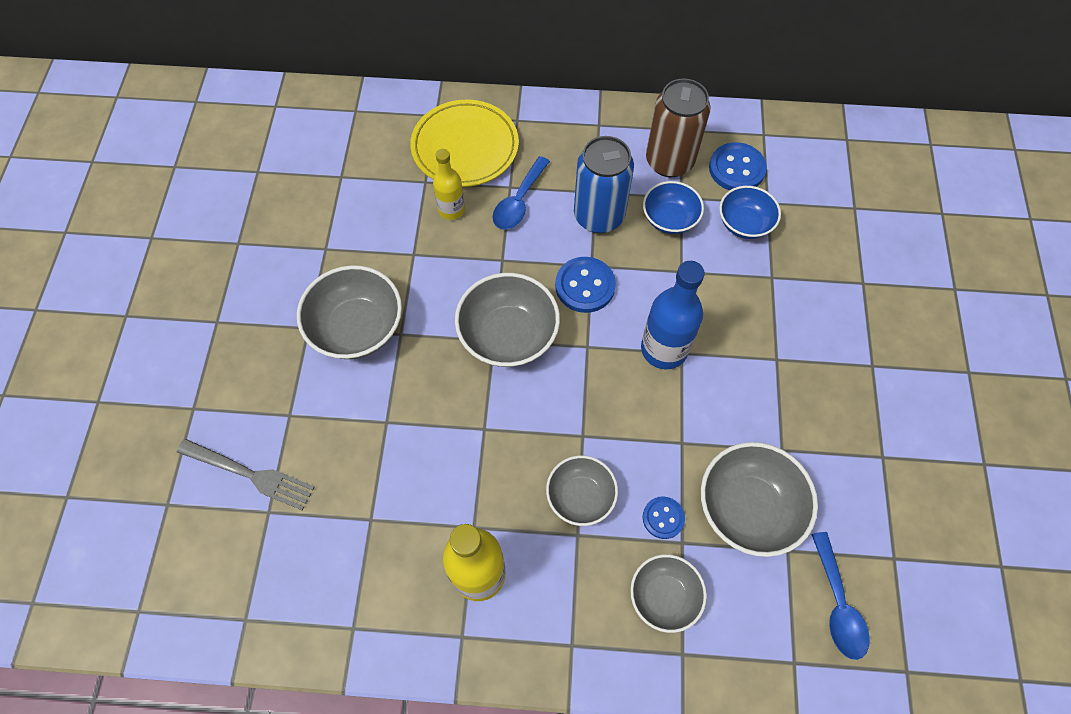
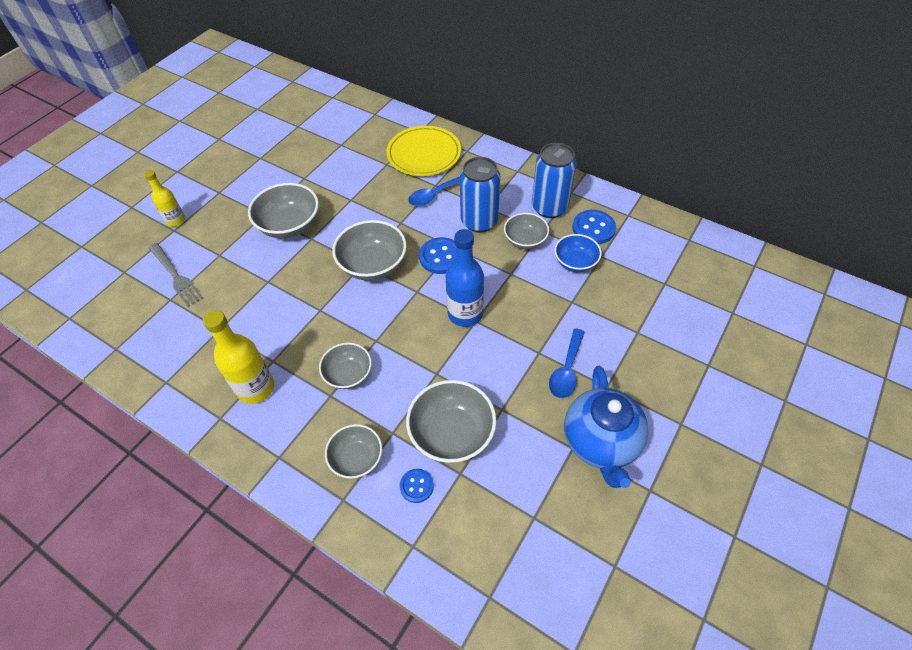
camera: 30 degrees right, 10 degrees down
(451, 209) = (390, 184): yellow bottle -> yellow bottle (176, 221)
(663, 518) = (391, 412): blue button -> blue button (416, 486)
(669, 161) = (549, 207): brown can -> blue can
(669, 219) = (525, 240): blue bowl -> grey bowl
(837, 604) = (470, 525): blue spoon -> blue spoon (566, 370)
(906, 436) = (600, 443): none -> blue teapot

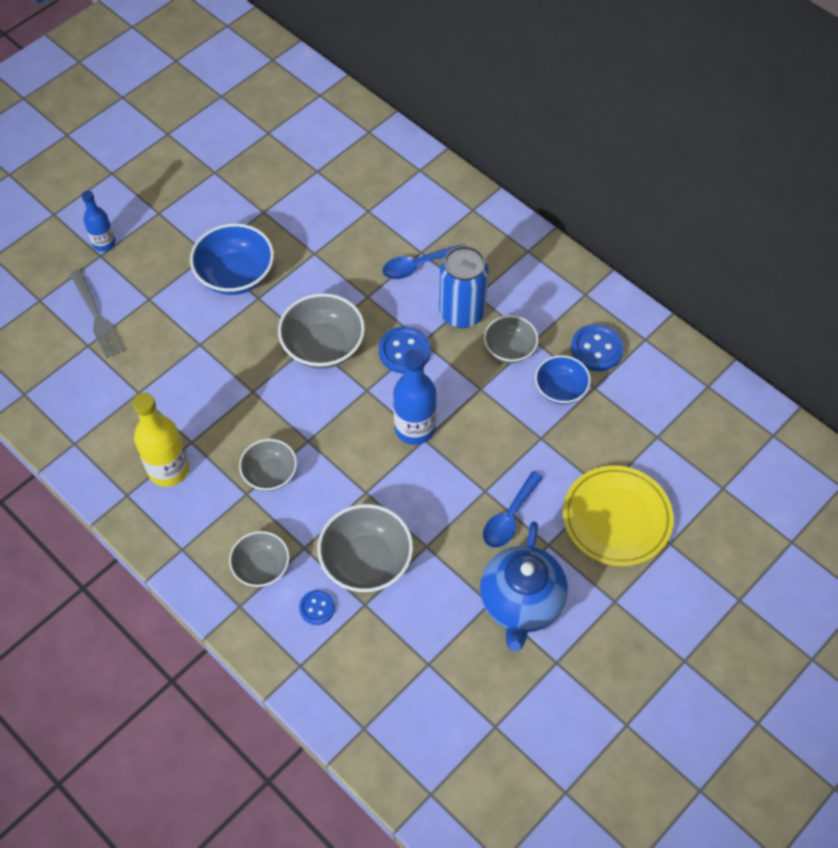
camera: 10 degrees right, 5 degrees up
(176, 221) = (104, 243): yellow bottle -> blue bottle
(289, 225) = (236, 275): grey bowl -> blue bowl
(424, 154) = (417, 205): yellow plate -> yellow plate (616, 518)
(549, 207) = (552, 310): blue can -> none

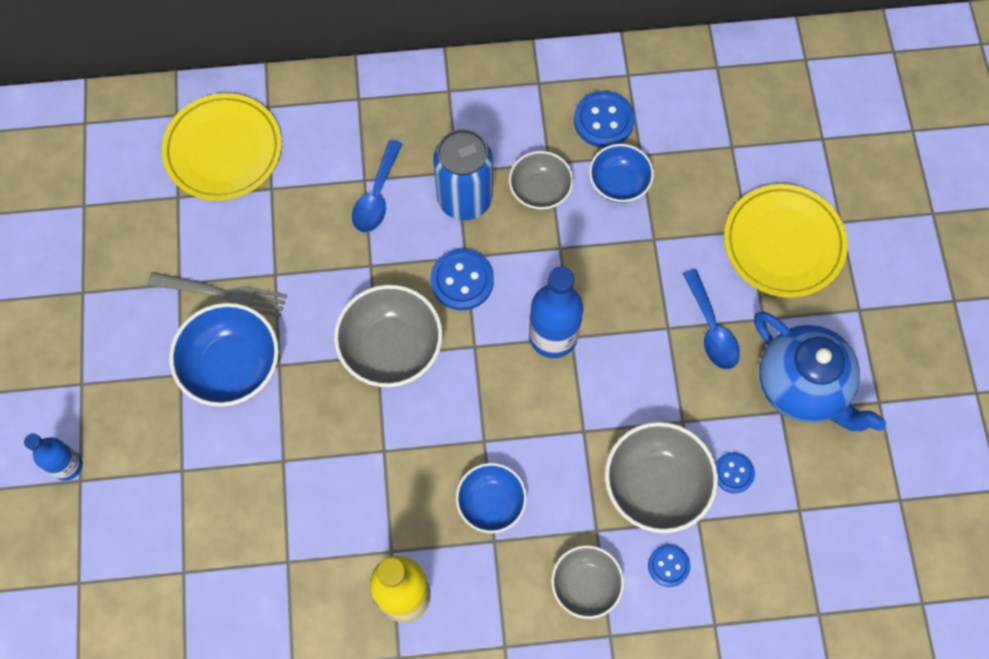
camera: 50 degrees left, 10 degrees up
(97, 317) = (156, 538): grey fork -> grey fork (223, 294)
(270, 474) = (491, 503): grey bowl -> blue bowl
(369, 170) = (223, 150): none -> yellow plate
(417, 603) = (733, 473): none -> blue button

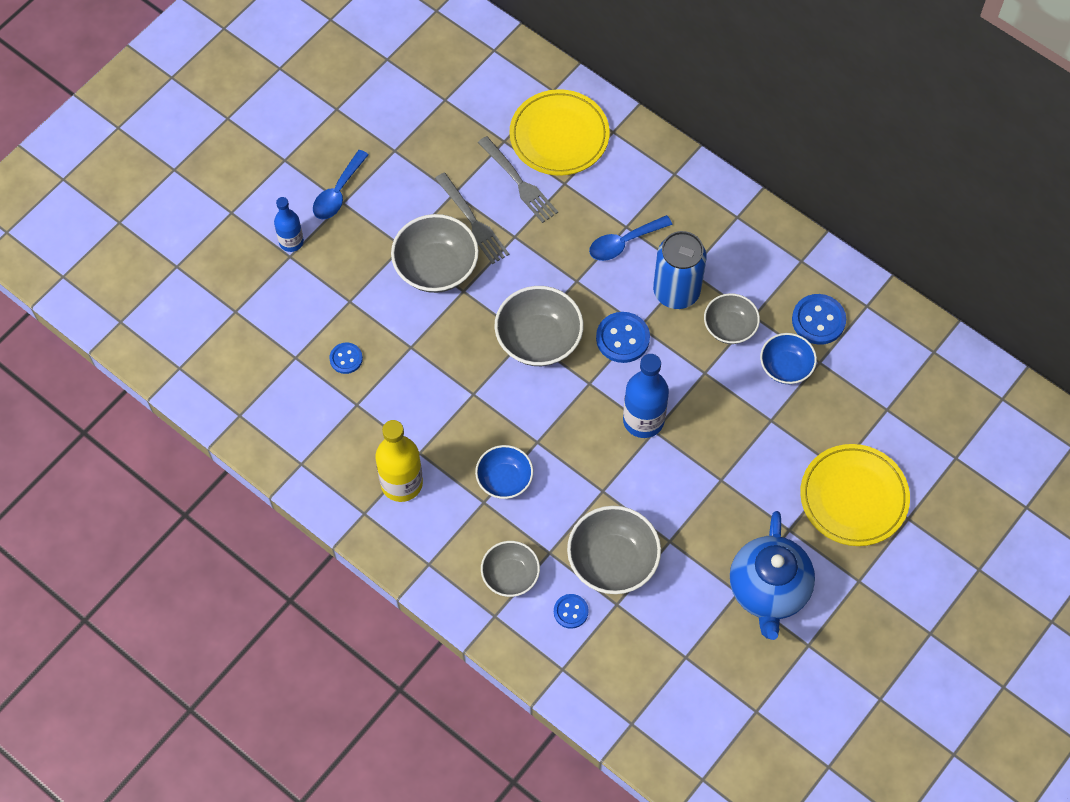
camera: 45 degrees right, 5 degrees down
(230, 222) = (519, 182): none -> grey fork
(232, 366) = (436, 267): blue bowl -> grey bowl
(711, 329) = (748, 505): blue spoon -> blue spoon (338, 193)
(733, 473) = (668, 598): blue button -> blue button (346, 359)

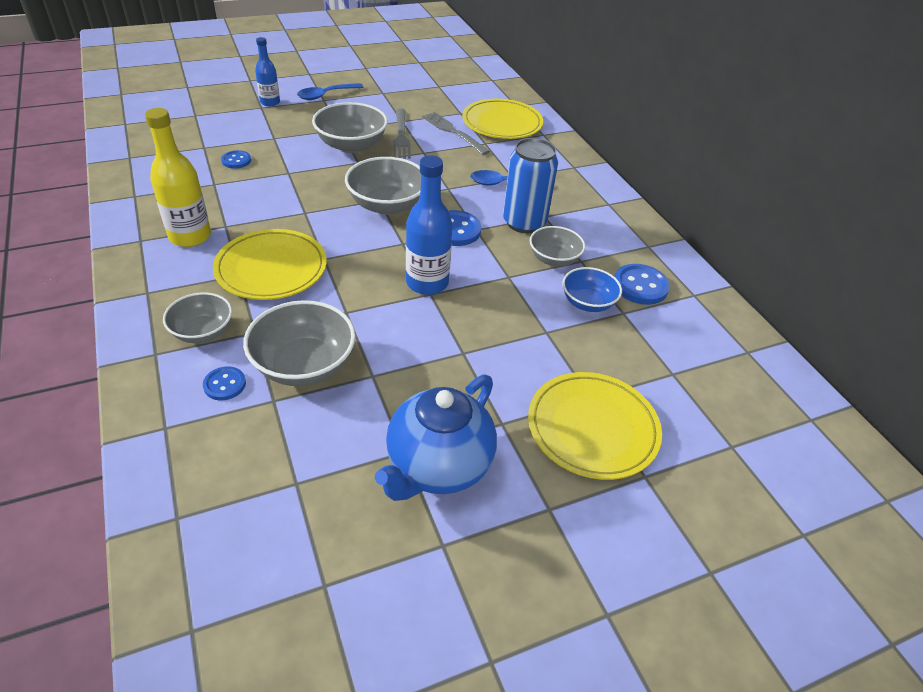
camera: 25 degrees right, 20 degrees down
(504, 479) = (271, 269): blue bowl -> yellow plate
(519, 182) = (453, 132): grey fork -> grey fork turned 150 degrees clockwise

